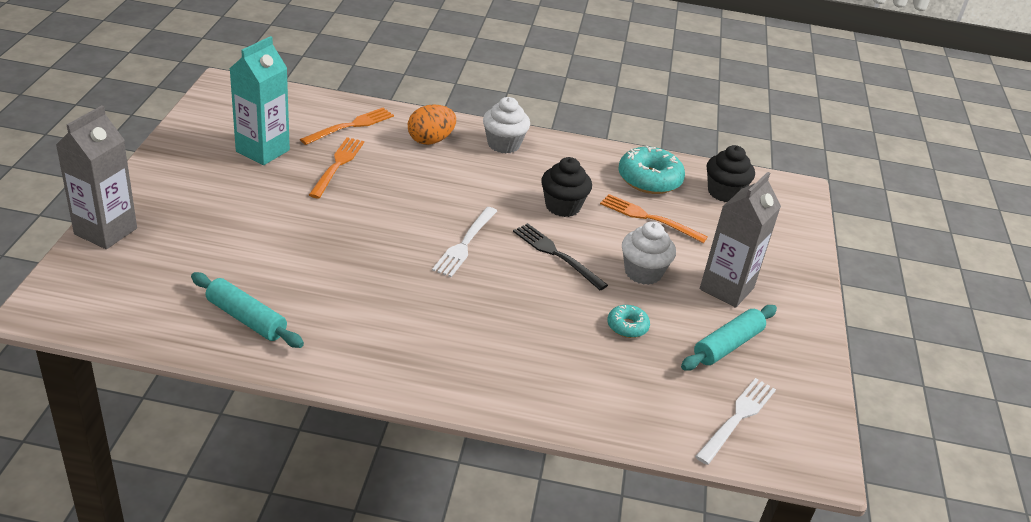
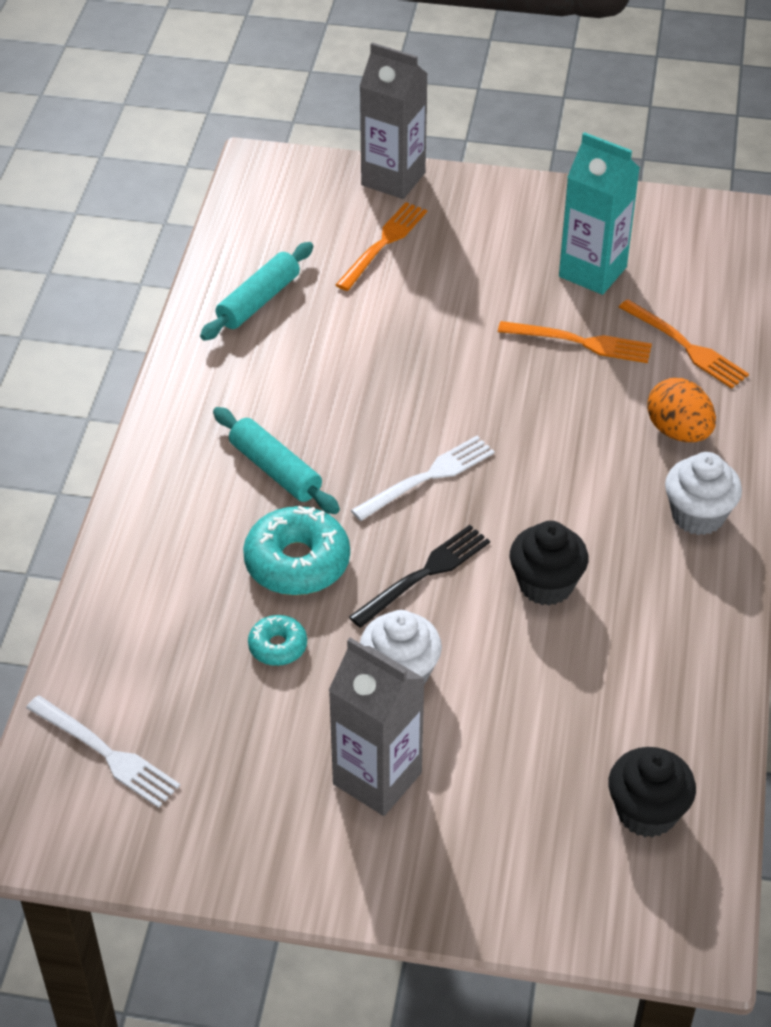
camera: 95 degrees right, 10 degrees up
(465, 244) = (429, 476): white fork -> white fork turned 120 degrees clockwise
(648, 218) = (542, 692): orange fork -> orange fork (384, 243)
(649, 179) = (655, 703): turquoise donut -> turquoise donut (297, 562)
(727, 345) = (248, 761): turquoise rolling pin -> turquoise rolling pin (275, 470)

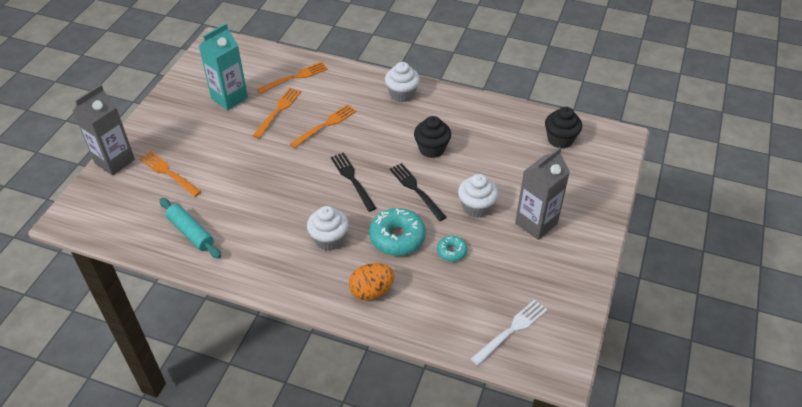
camera: 80 degrees left, 0 degrees up
(275, 470) = (329, 239): turquoise rolling pin -> white cupcake
(429, 476) = (352, 179): white fork -> black fork
(564, 415) = (326, 125): none -> orange fork
(678, 431) = (349, 90): orange egg -> orange egg (371, 291)

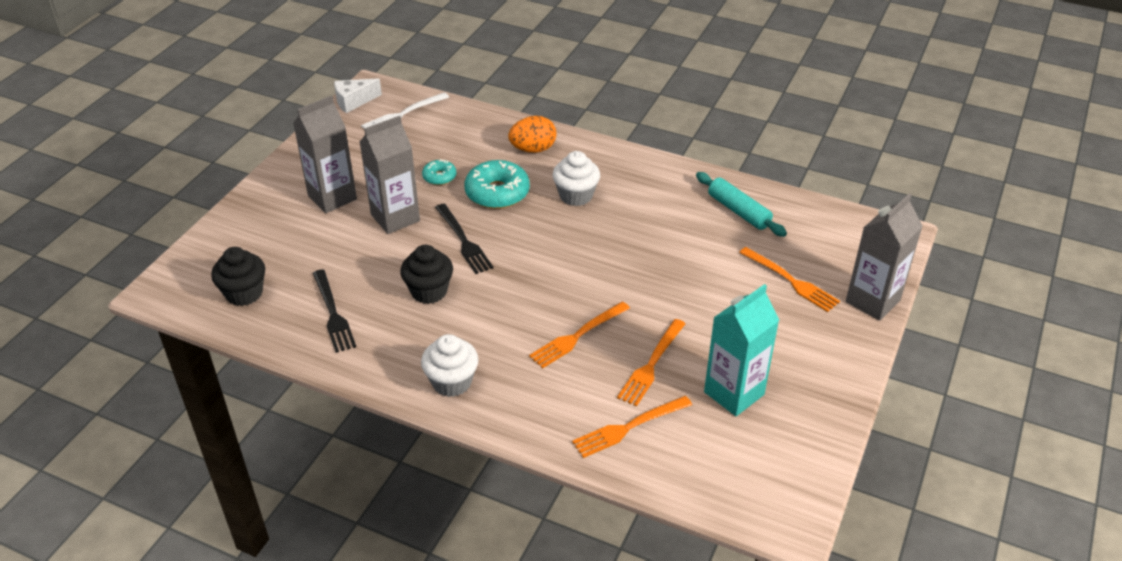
camera: 175 degrees left, 5 degrees down
(352, 179) = (544, 258): black fork -> black fork (333, 314)
(476, 207) = (395, 218): white cupcake -> grey carton
(569, 347) = (353, 101): none -> white cheese

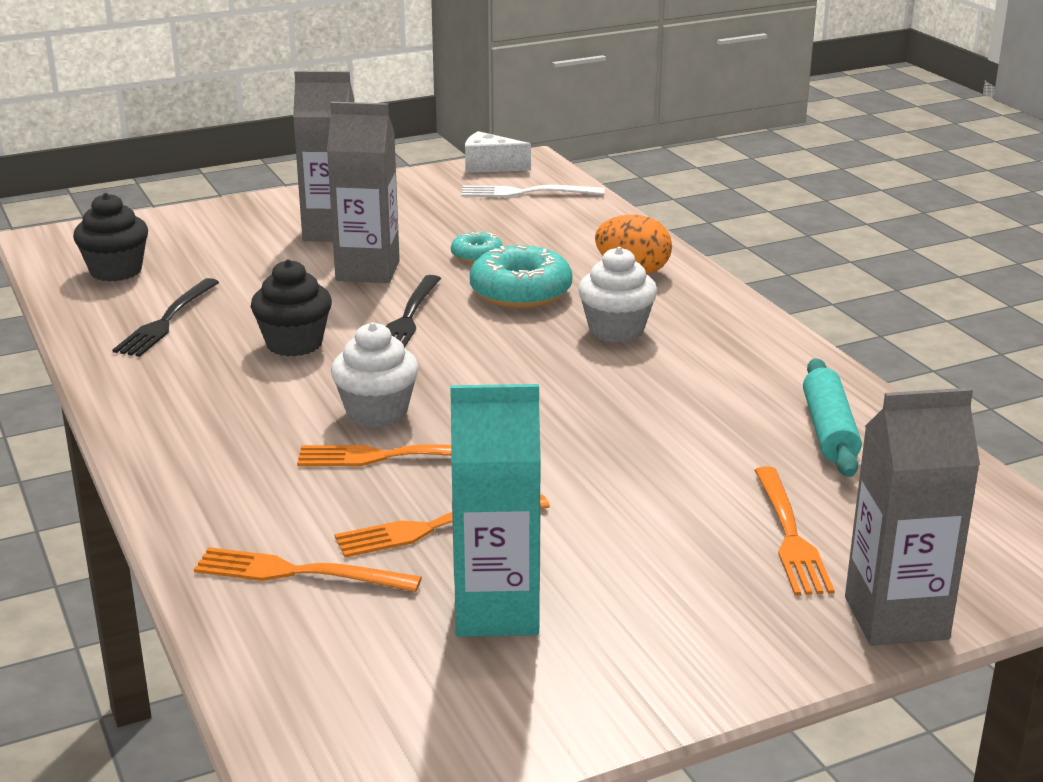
camera: 40 degrees right, 15 degrees down
(452, 382) = (178, 430): white cupcake -> white cupcake (377, 412)

